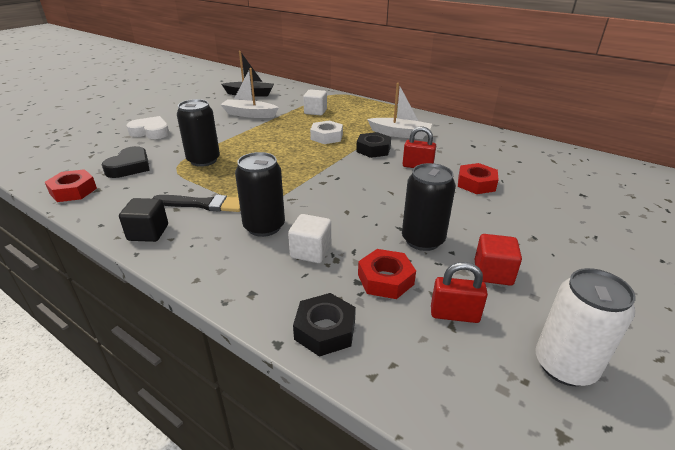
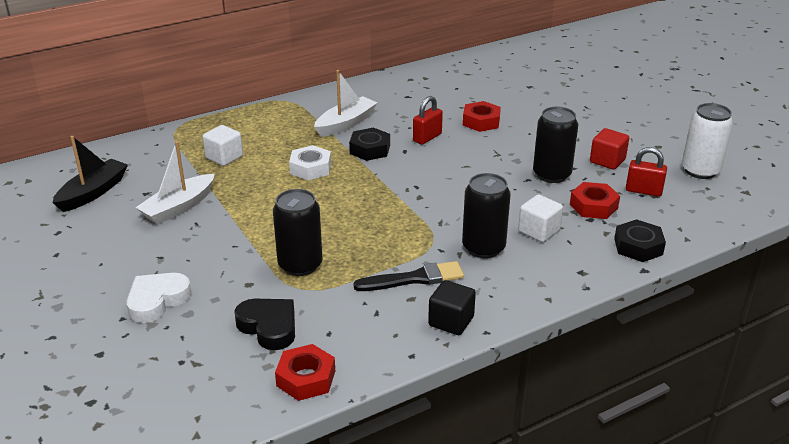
camera: 65 degrees left, 0 degrees up
(203, 204) = (414, 279): black brush -> black brush turned 45 degrees clockwise
(454, 314) = (643, 191): red padlock -> red padlock turned 75 degrees clockwise

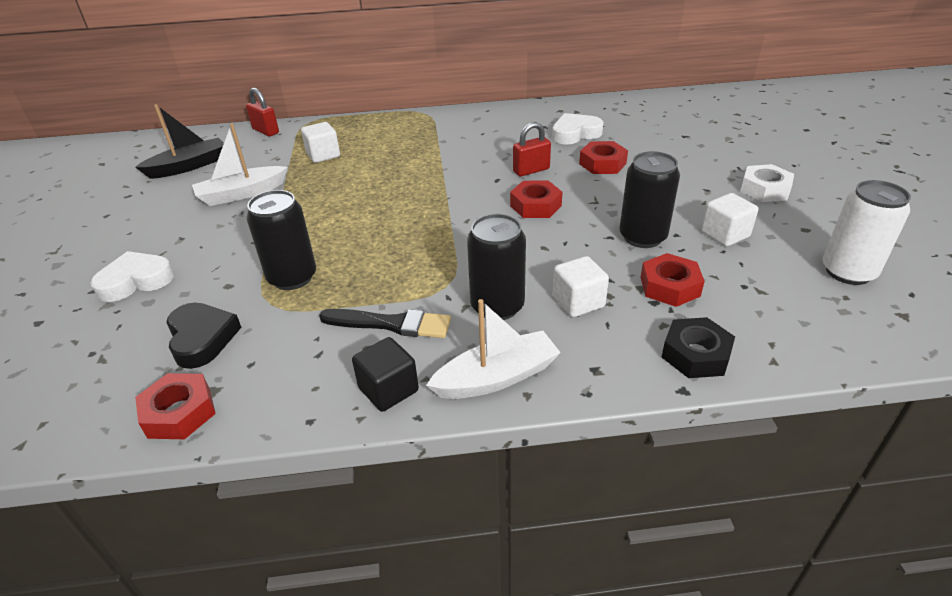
camera: 25 degrees right, 5 degrees up
(310, 168) = (390, 180): white nut -> white nut (764, 189)
(345, 124) = (460, 143): white boat -> white boat (496, 377)
(370, 149) = (463, 172): black nut -> none
(439, 99) = (575, 134): none -> white heart
(453, 166) = (535, 205): none -> red nut
(607, 161) = (725, 234): red cube -> white cube
(643, 191) = (750, 281): red padlock -> red padlock (266, 131)

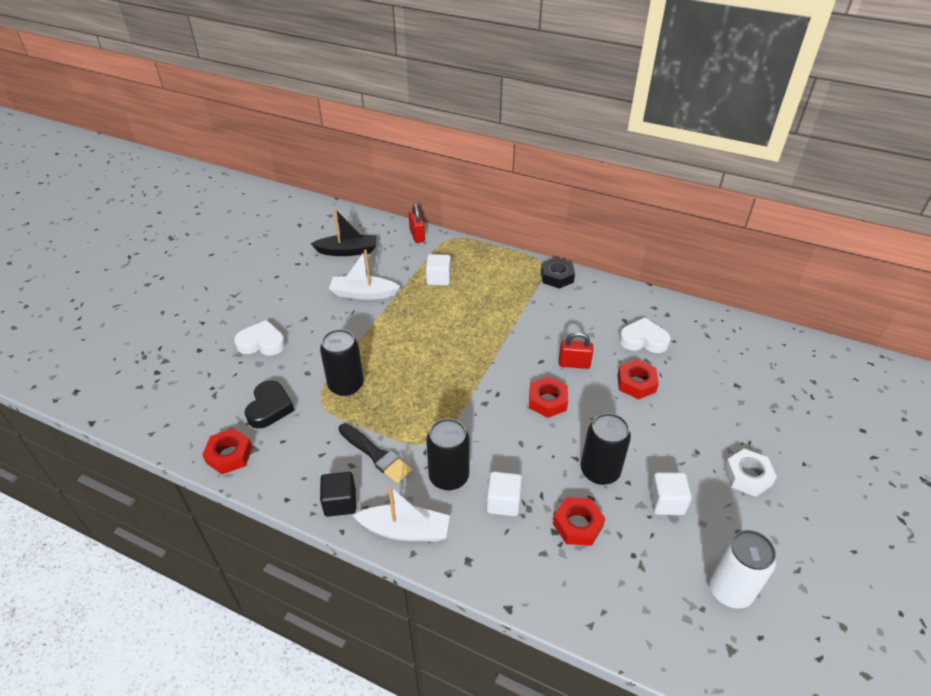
camera: 30 degrees right, 5 degrees up
(695, 354) = (542, 588): black nut -> black nut (557, 277)

